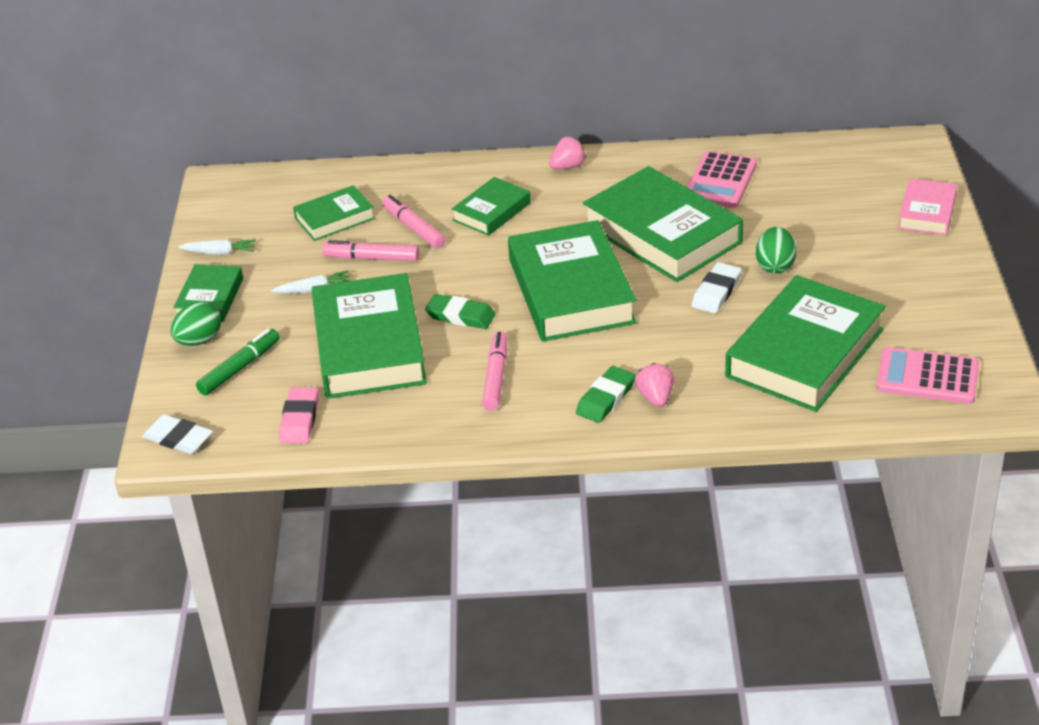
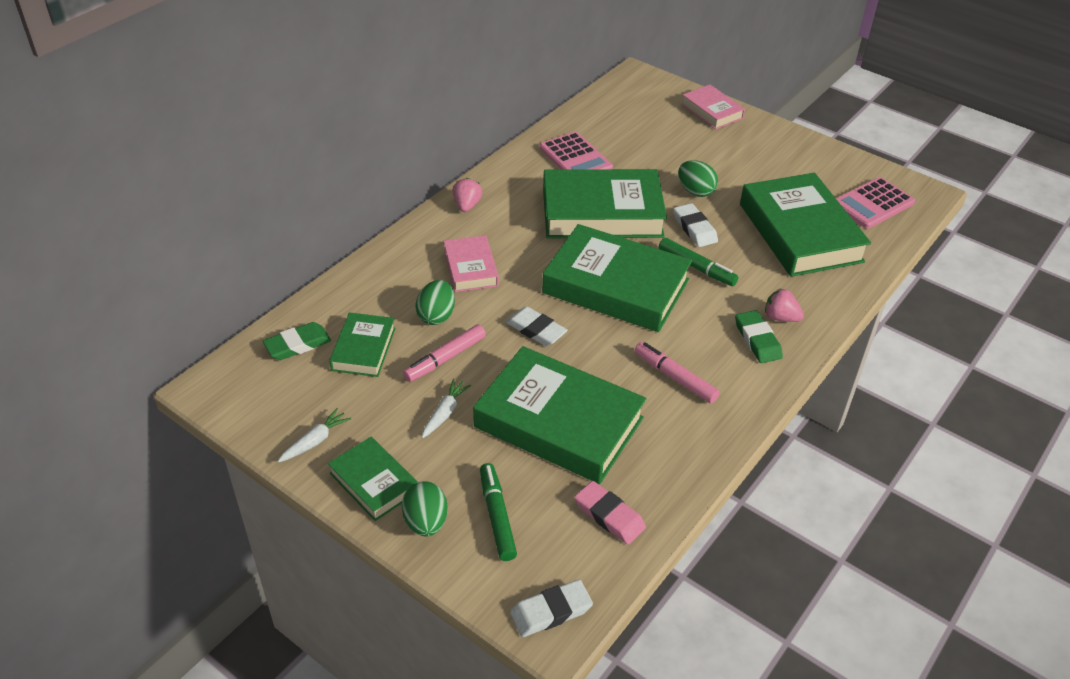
camera: 55 degrees left, 5 degrees up
(413, 228) = (436, 316): pink marker -> green egg
(460, 316) = (579, 354): green eraser -> green eraser (297, 344)
(461, 281) = (536, 330): none -> white eraser
(491, 212) = (470, 268): green book -> pink book
(660, 319) = (696, 267): none -> green marker

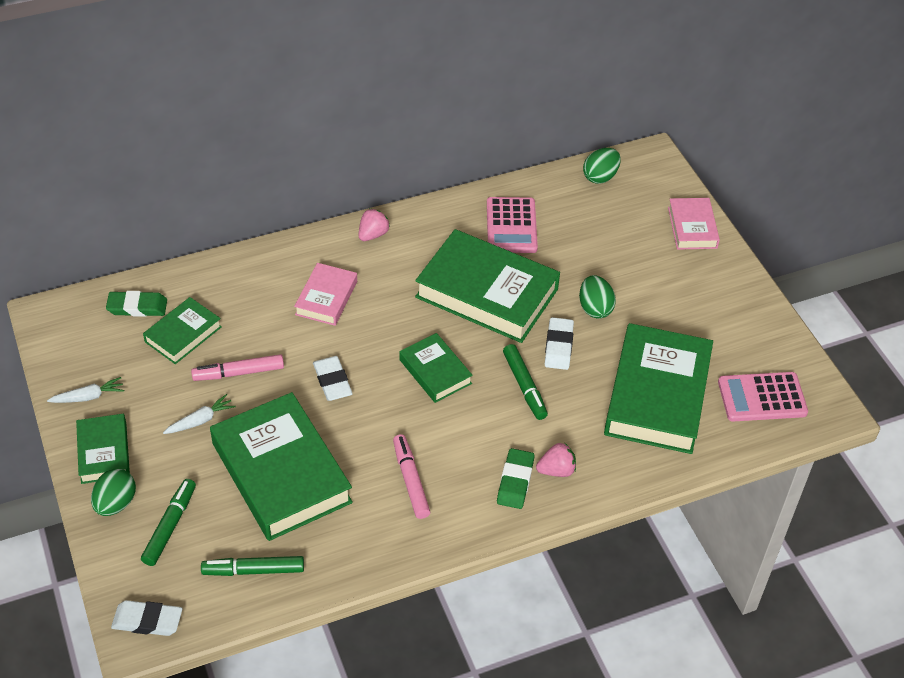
camera: 30 degrees right, 5 degrees up
(436, 316) = (263, 330): green egg -> green egg (600, 177)
(609, 516) = (253, 570): pink eraser -> green marker
(616, 286) = (435, 371): green book -> green book, size x0.52
(780, 318) = (556, 470): pink strawberry -> pink strawberry turned 105 degrees clockwise

